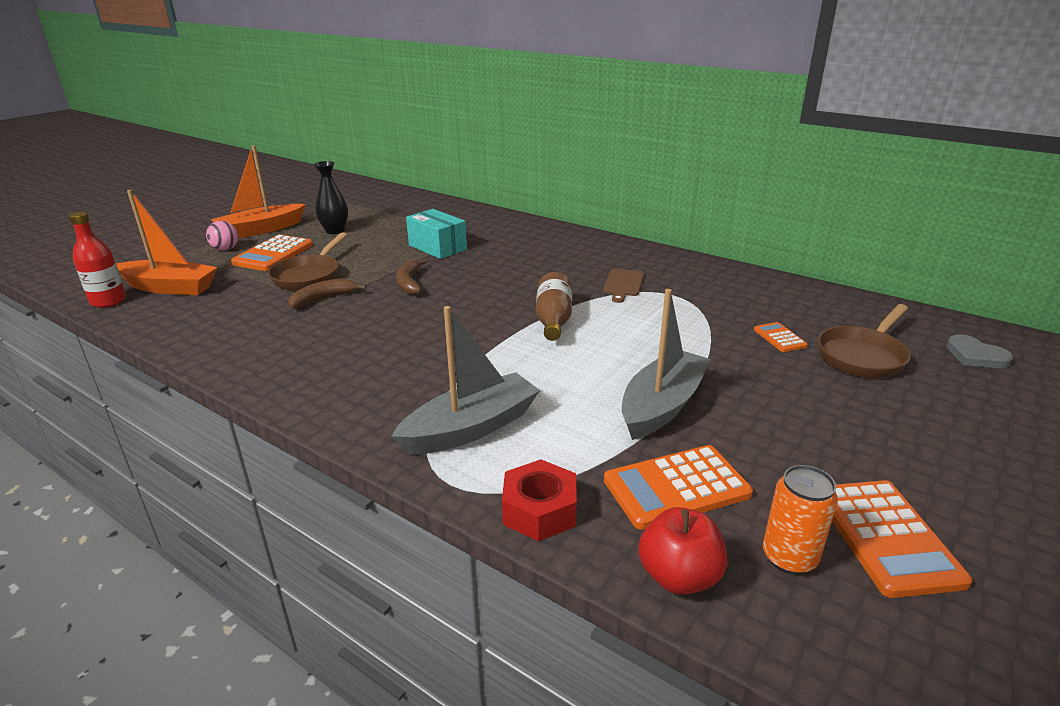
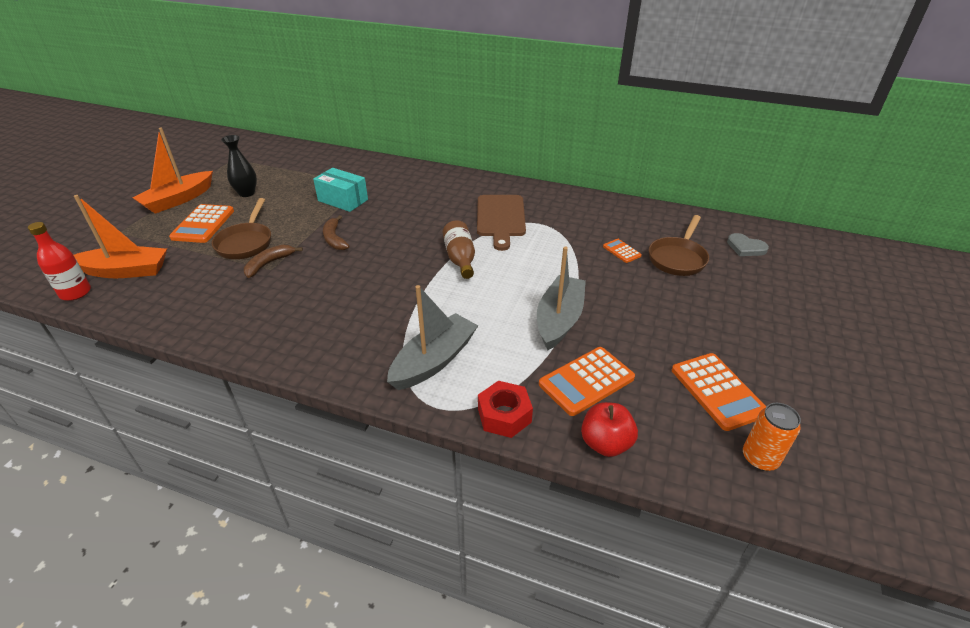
camera: 15 degrees left, 10 degrees up
(225, 249) = (156, 224): pink ball -> none
(623, 284) = (500, 218): brown cutting board -> brown cutting board, size x1.77
(789, 558) = (666, 417): orange can -> orange can (759, 458)

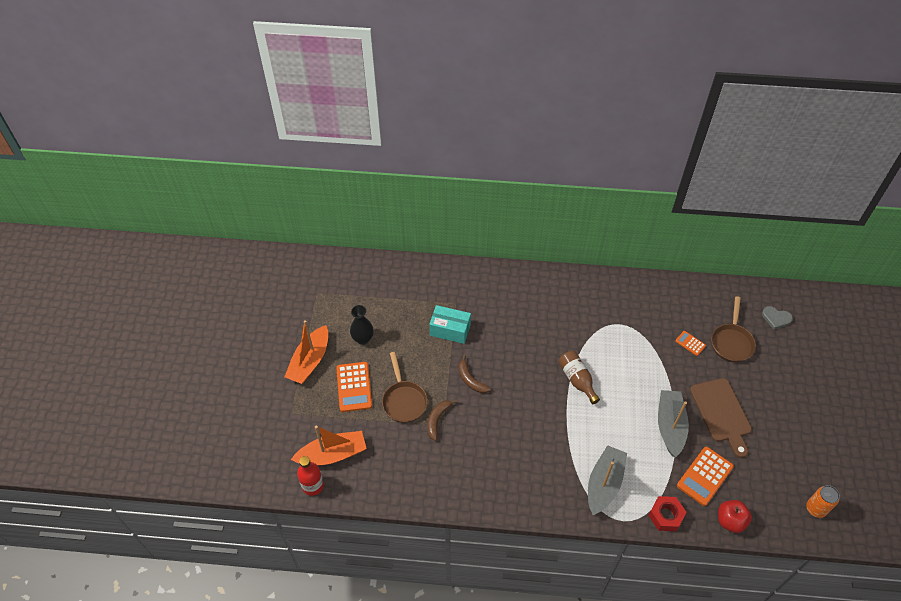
camera: 15 degrees left, 15 degrees up
(500, 218) = (587, 324): brown cutting board -> brown cutting board (721, 413)
(717, 391) = (783, 464): orange calculator -> none

